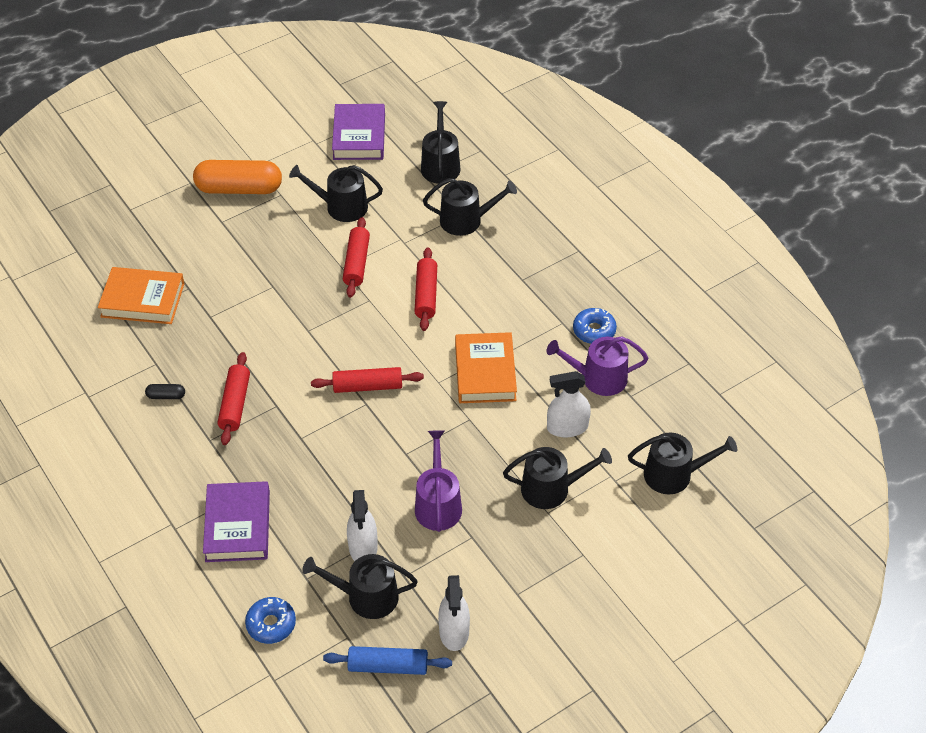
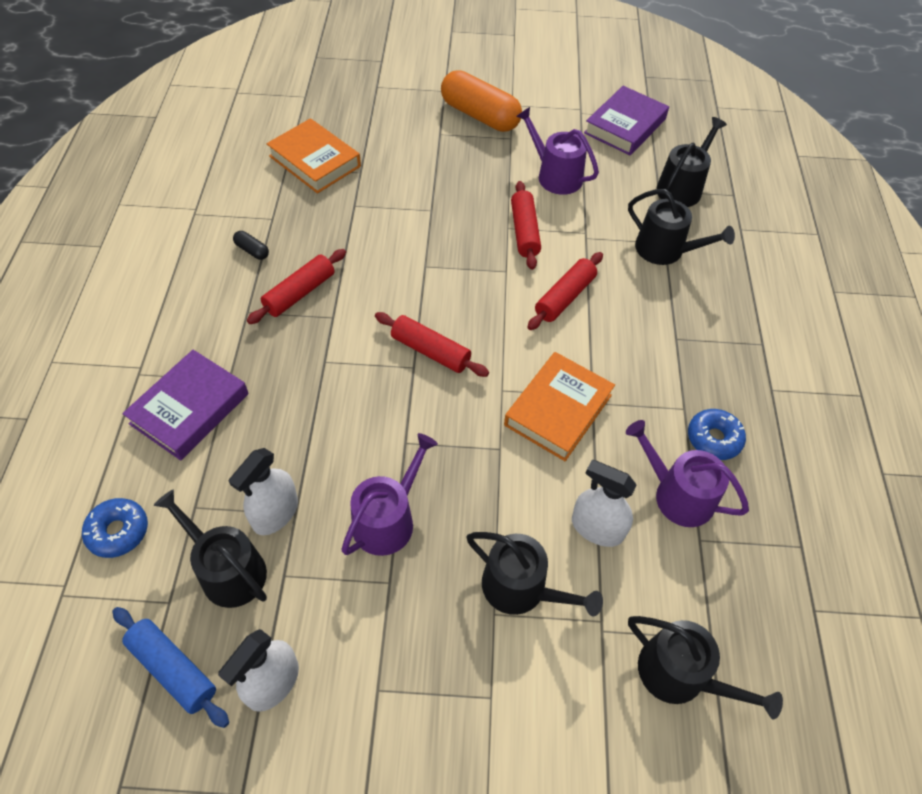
camera: 35 degrees right, 5 degrees up
(341, 206) = (555, 175): black watering can -> purple watering can
(357, 263) = (524, 231): red rolling pin -> red rolling pin turned 45 degrees counterclockwise

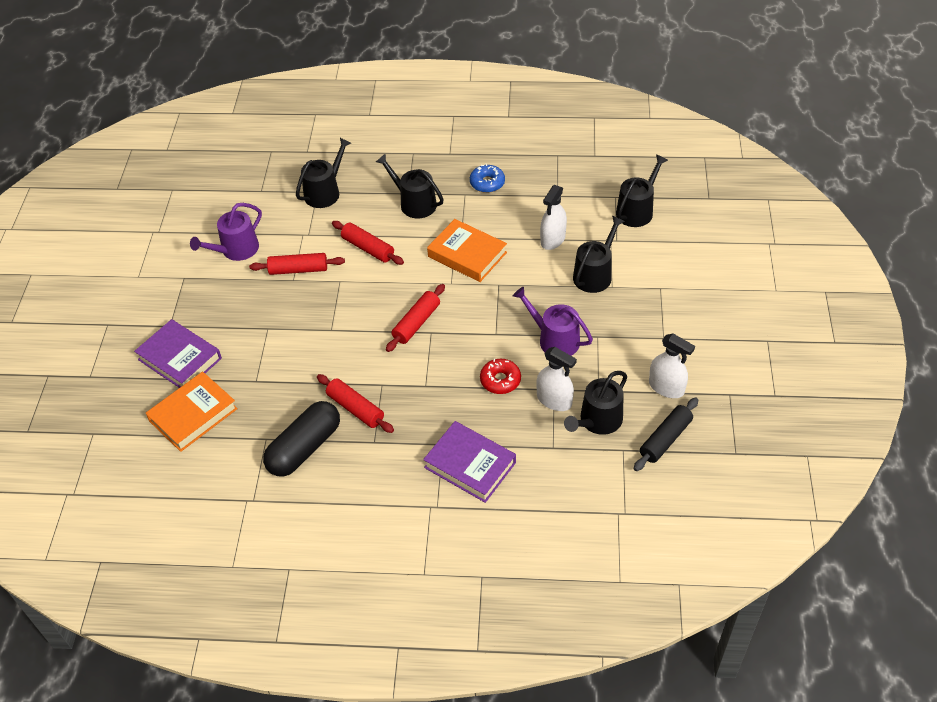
camera: 85 degrees left, 5 degrees down
(118, 531) = (575, 490): blue donut -> none
(173, 669) = (665, 439): blue rolling pin -> black rolling pin
(252, 250) = (304, 448): black capsule -> black capsule, size x2.47
(321, 446) = (500, 380): none -> red donut
(480, 116) = (149, 298): orange capsule -> none
(625, 126) = (181, 205): purple book -> purple book (180, 359)
(677, 494) = (527, 202): purple watering can -> none
(682, 187) = (259, 178): black watering can -> black watering can (414, 203)

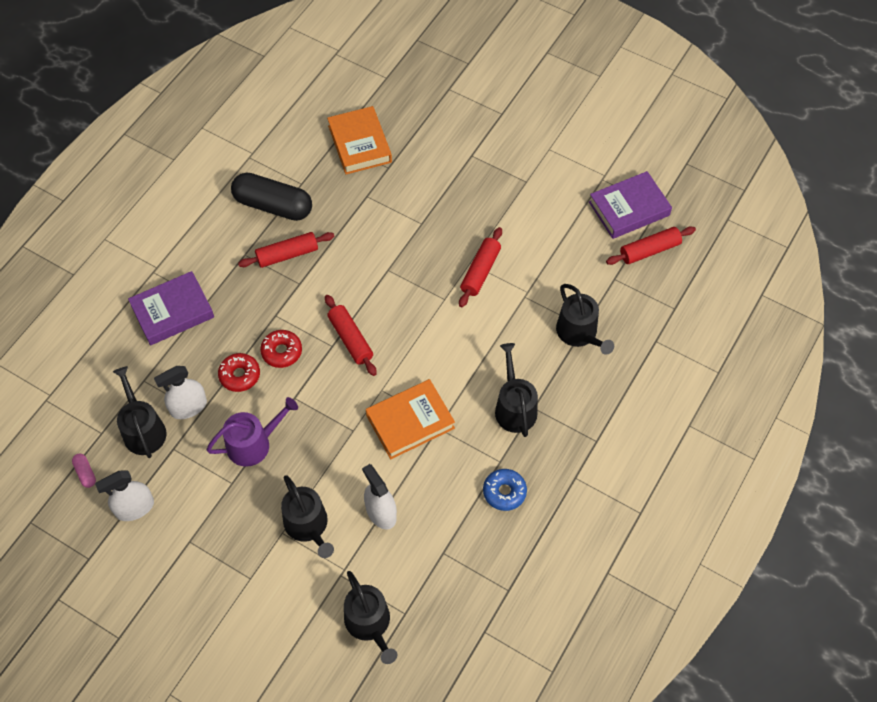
camera: 115 degrees right, 10 degrees up
(180, 359) = (427, 152): purple book -> purple book (629, 209)
(236, 250) = (538, 231): purple watering can -> none
(304, 448) = (273, 205): black capsule -> black capsule turned 45 degrees counterclockwise
(368, 248) = (473, 339): red rolling pin -> red rolling pin (649, 250)
(414, 203) = (514, 407): black watering can -> black watering can turned 75 degrees counterclockwise
(458, 363) = (282, 352): none -> red donut
(665, 439) = (85, 473): black rolling pin -> pink capsule

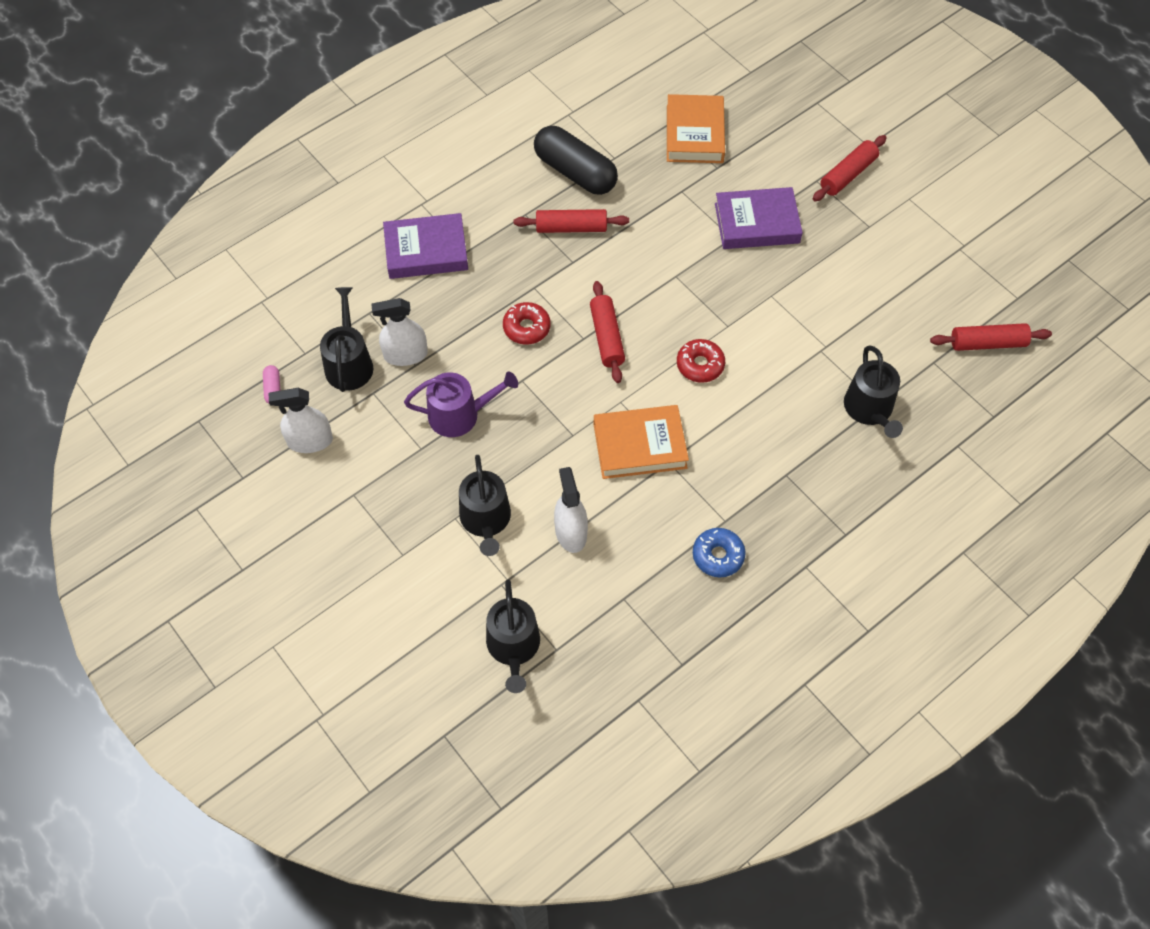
camera: 20 degrees right, 0 degrees up
(240, 375) = (472, 338): red donut -> red donut (700, 365)
(480, 271) = (780, 308): red rolling pin -> red rolling pin (848, 175)
(514, 407) = (764, 467): black watering can -> none
(629, 209) = (980, 290): purple book -> purple book (757, 223)

